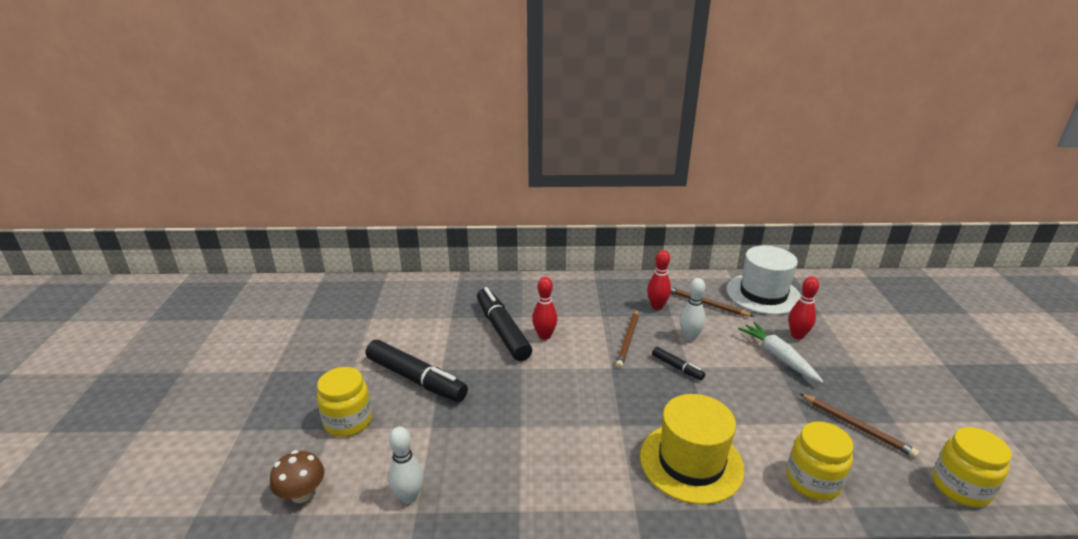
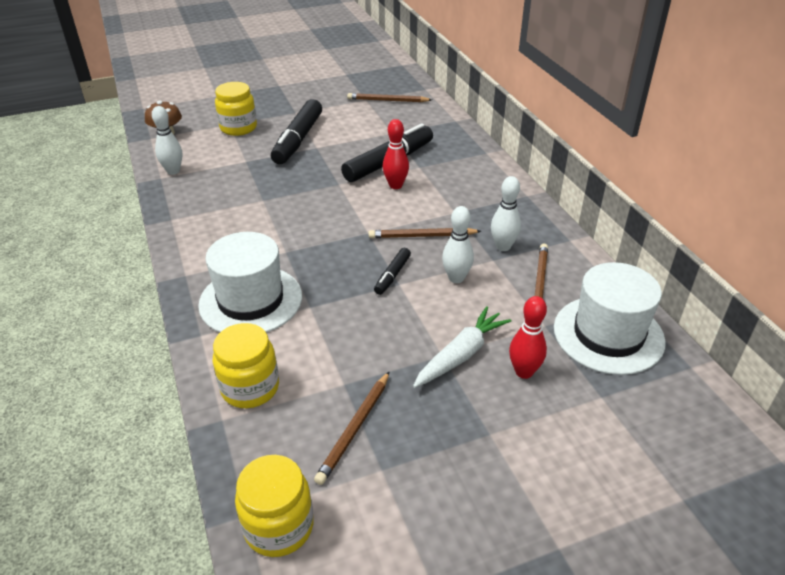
camera: 70 degrees right, 10 degrees up
(386, 305) = (387, 100): none -> brown pencil
(657, 306) = (503, 246): red bowling pin -> white bowling pin
(691, 462) = (251, 300): yellow hat -> white hat

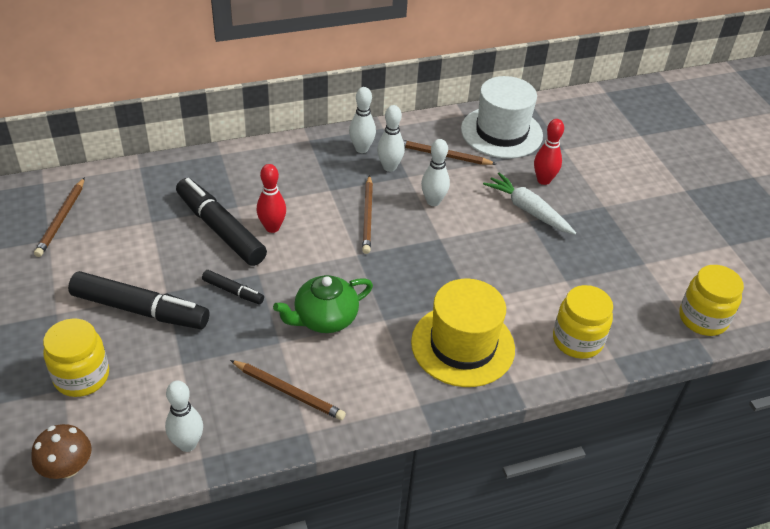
camera: 90 degrees left, 5 degrees up
(251, 300) = (462, 345): white hat -> yellow hat
(287, 219) = (324, 318): none -> green teapot
(354, 428) = (610, 275): brown pencil -> brown pencil (288, 392)
(392, 275) = (427, 241): black marker -> black marker (233, 291)
(526, 227) = (361, 149): none -> white bowling pin

